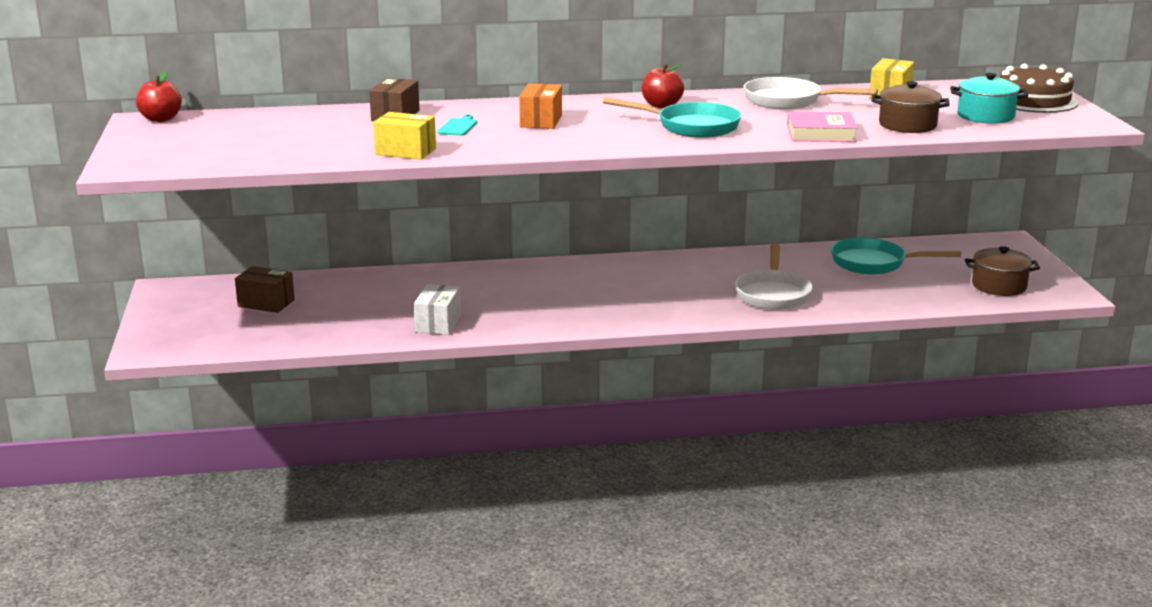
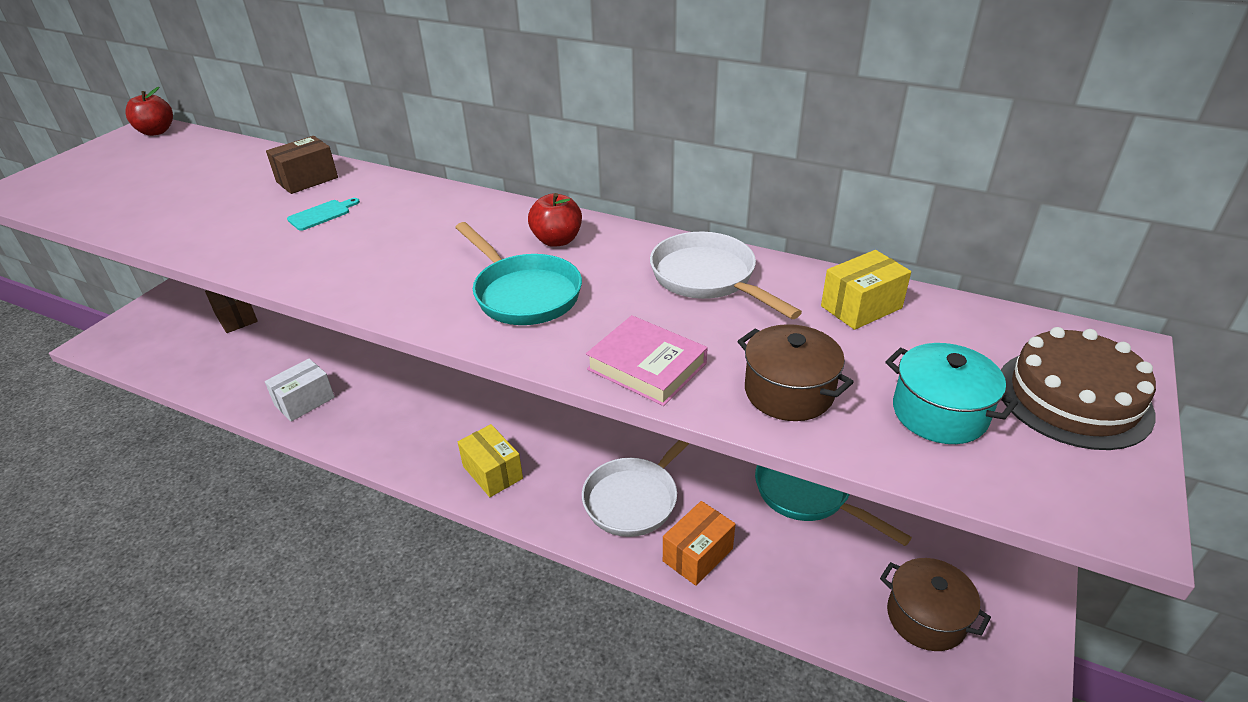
camera: 35 degrees right, 15 degrees up
(405, 151) = (213, 241): yellow box -> yellow box (492, 472)
(541, 121) = (402, 230): orange box -> orange box (698, 555)

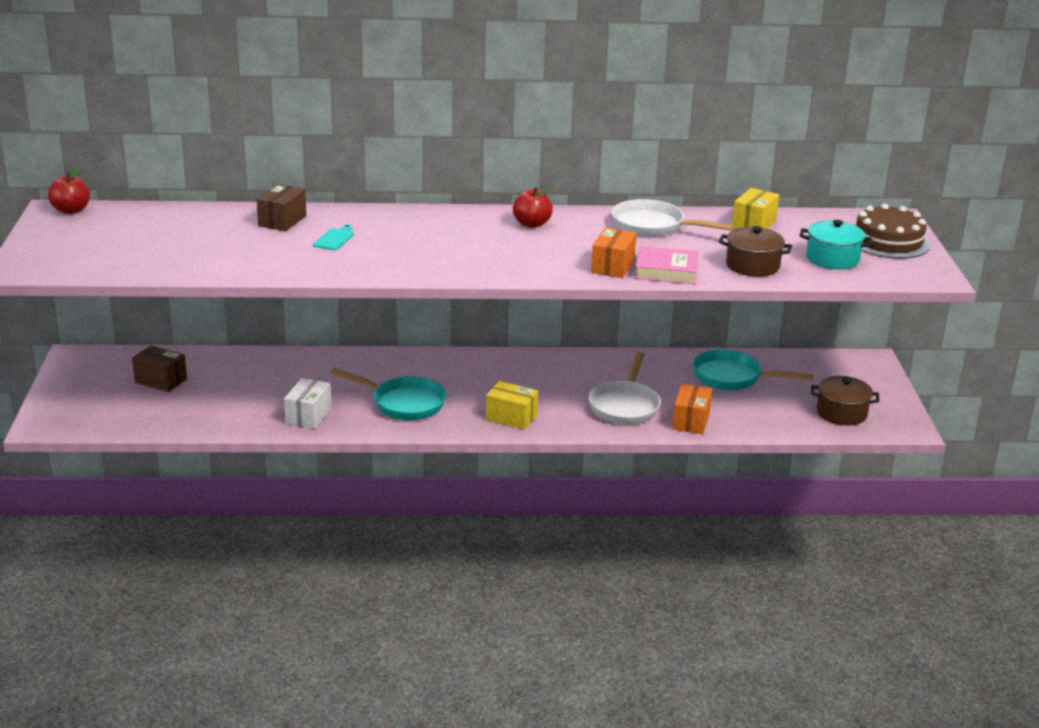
camera: 30 degrees left, 10 degrees down
(523, 294) = (549, 254): turquoise pan -> turquoise pan (403, 403)
(580, 337) = (612, 266): none -> orange box

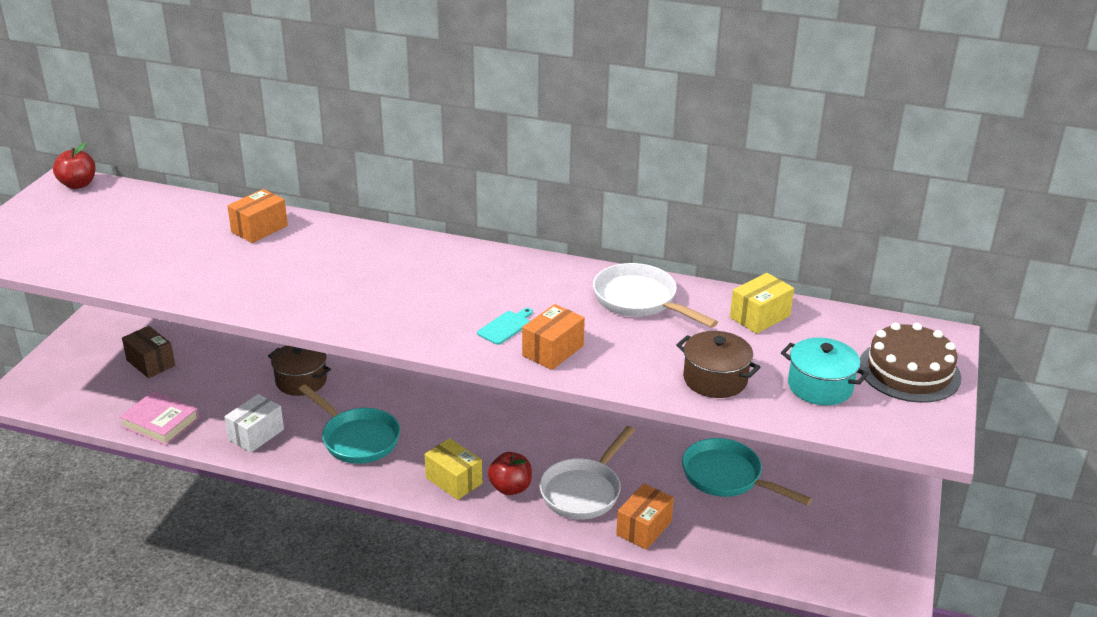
camera: 20 degrees right, 5 degrees up
(282, 221) = (259, 229): brown box -> orange box
(334, 239) = (291, 261): turquoise cutting board -> turquoise cutting board (505, 327)
(532, 224) = (508, 275): red apple -> red apple (510, 488)
(666, 271) = (609, 368): pink book -> pink book (160, 422)
(841, 413) = (826, 555): brown pot -> brown pot (301, 381)

